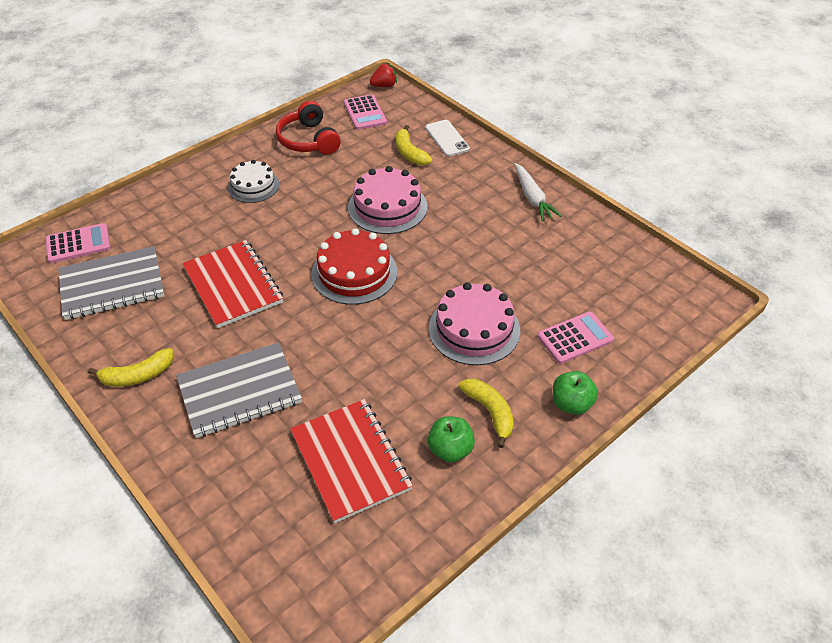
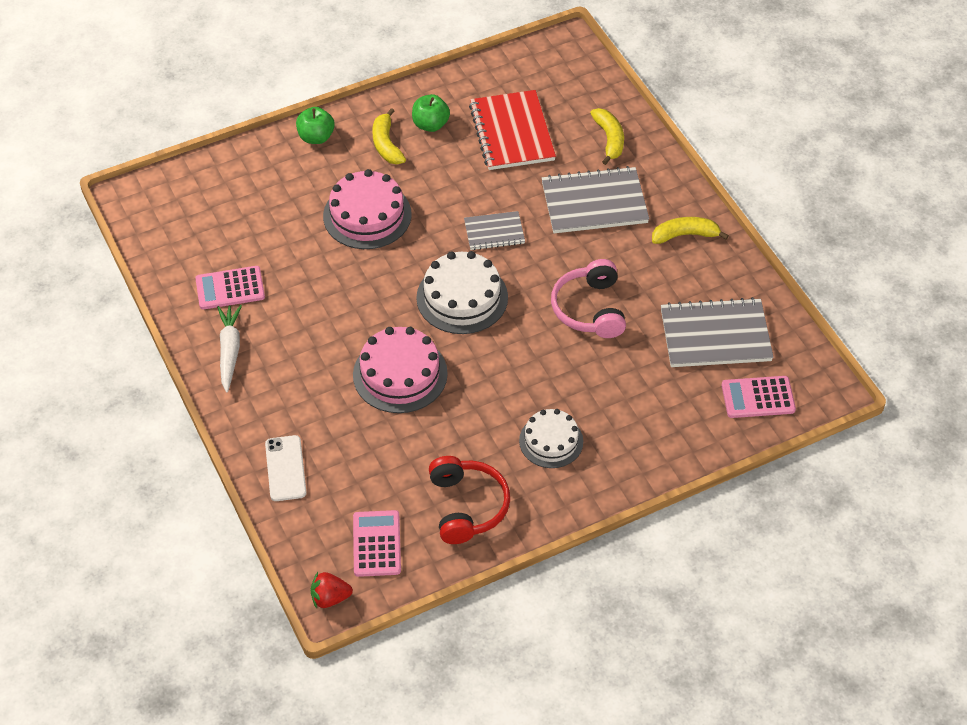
camera: 165 degrees left, 5 degrees up
(233, 285) = (589, 309): red notebook -> pink headphones
(340, 338) = (494, 232): none -> grey notebook
(354, 273) = (462, 297): red cake -> white cake
(409, 153) = (343, 453): yellow banana -> yellow banana (609, 139)
(575, 338) = (279, 188): pink calculator -> pink calculator (230, 288)

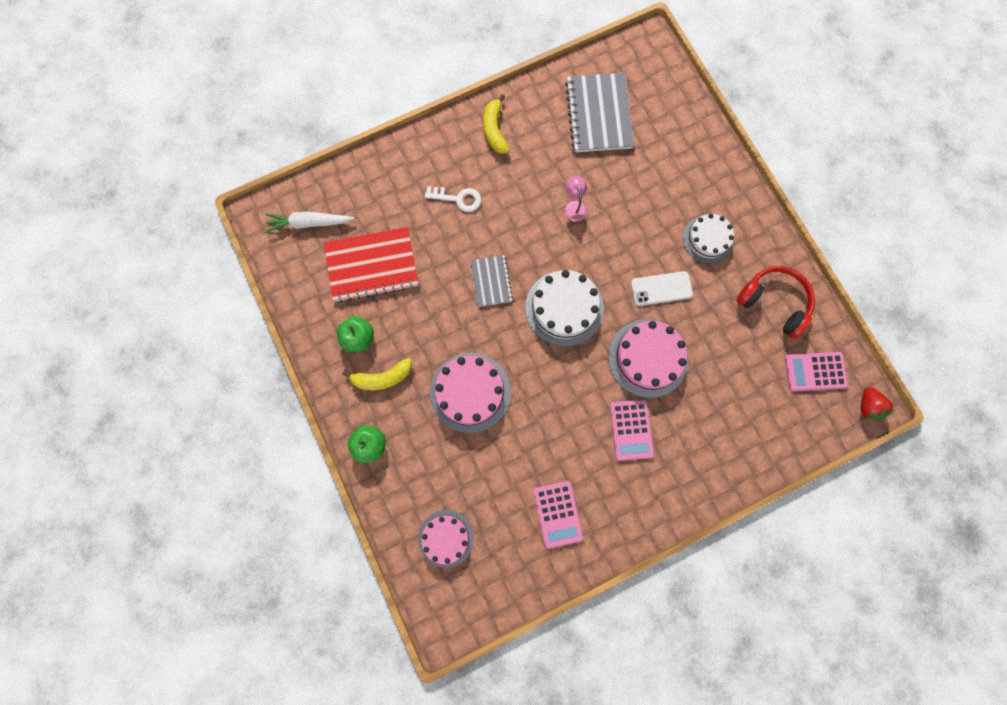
camera: 90 degrees left, 25 degrees up
(215, 197) = (446, 538): none -> pink cake
(229, 351) = (629, 508): white carrot -> white carrot (309, 223)
(285, 468) = (750, 449): white phone -> white phone (661, 288)
(467, 506) = (774, 303): red headphones -> red headphones turned 45 degrees clockwise
(589, 309) = (574, 206): pink headphones -> pink lamp
(594, 203) = (458, 199): grey notebook -> white key
(609, 139) = (383, 184): yellow banana -> none
(758, 397) = (657, 89): pink calculator -> pink calculator (631, 430)

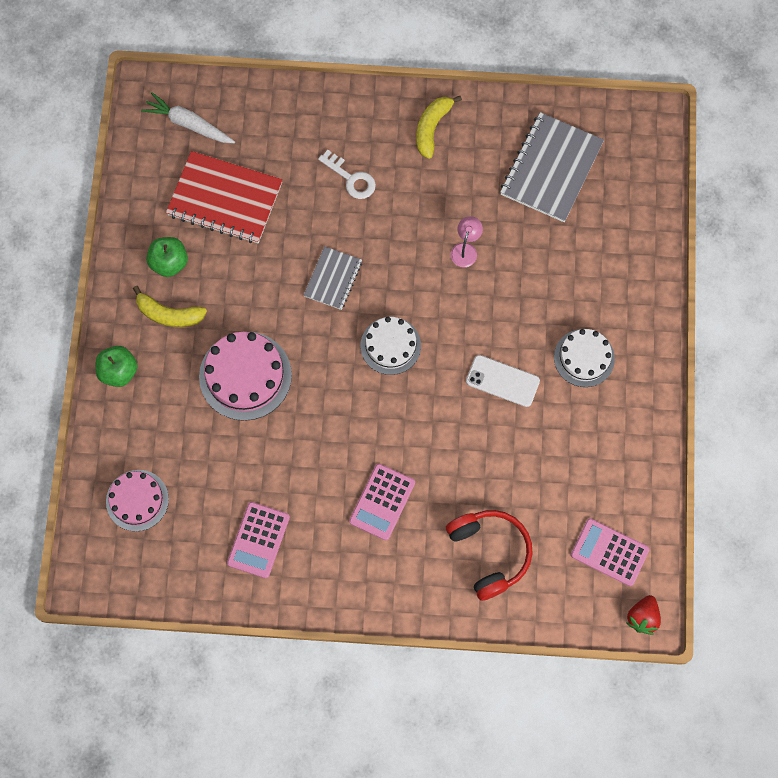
camera: 30 degrees right, 5 degrees down
(564, 308) = (390, 345): white cake -> white cake, size x0.66
(648, 358) = (444, 442): pink cake -> none
(774, 303) = (612, 460): red headphones -> red headphones (489, 553)

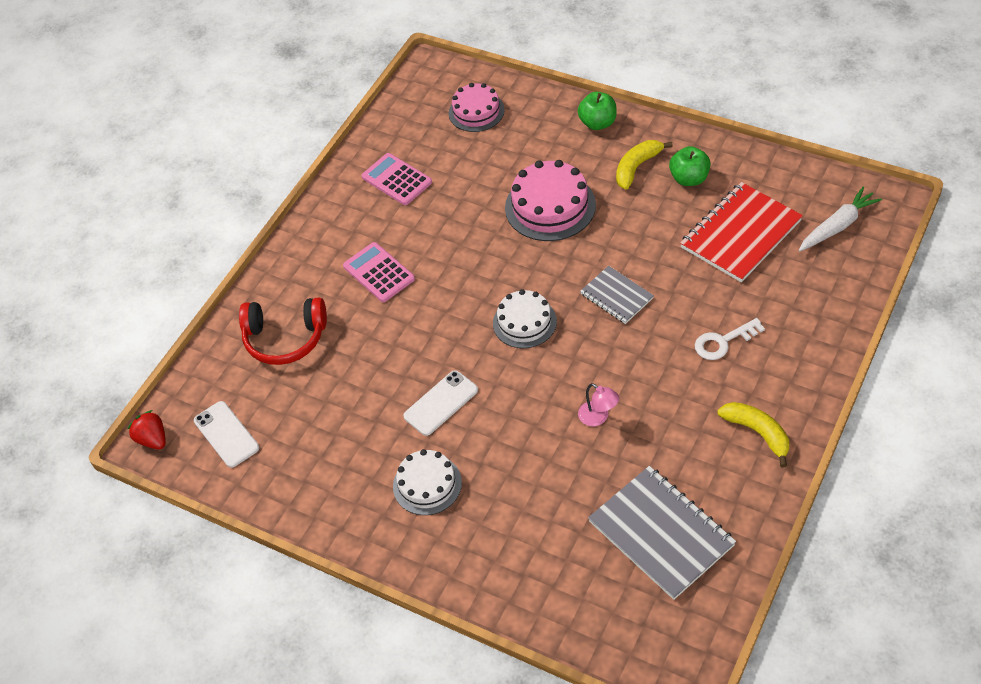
camera: 120 degrees right, 20 degrees down
(609, 552) = (226, 434): pink calculator -> white phone

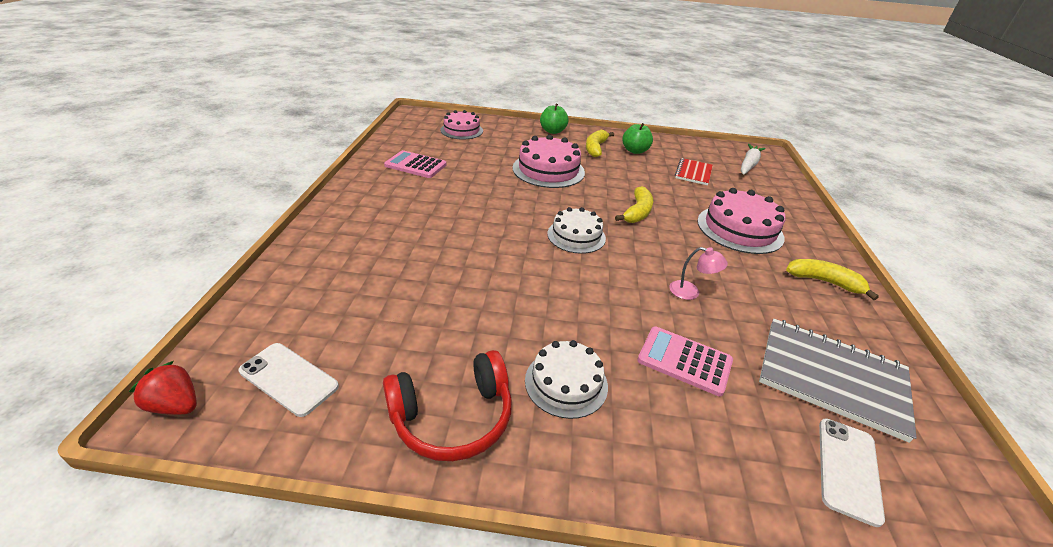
camera: 30 degrees left, 15 degrees down
(285, 338) = (344, 276): red headphones -> red headphones (453, 417)
(379, 273) = (425, 219): pink calculator -> pink calculator (684, 361)
(441, 403) = (537, 305): white phone -> white phone (848, 469)
(616, 296) = (637, 212): grey notebook -> yellow banana
(723, 342) = (739, 229): white key -> pink cake
(740, 234) = (693, 173): red notebook -> red notebook, size x0.57

